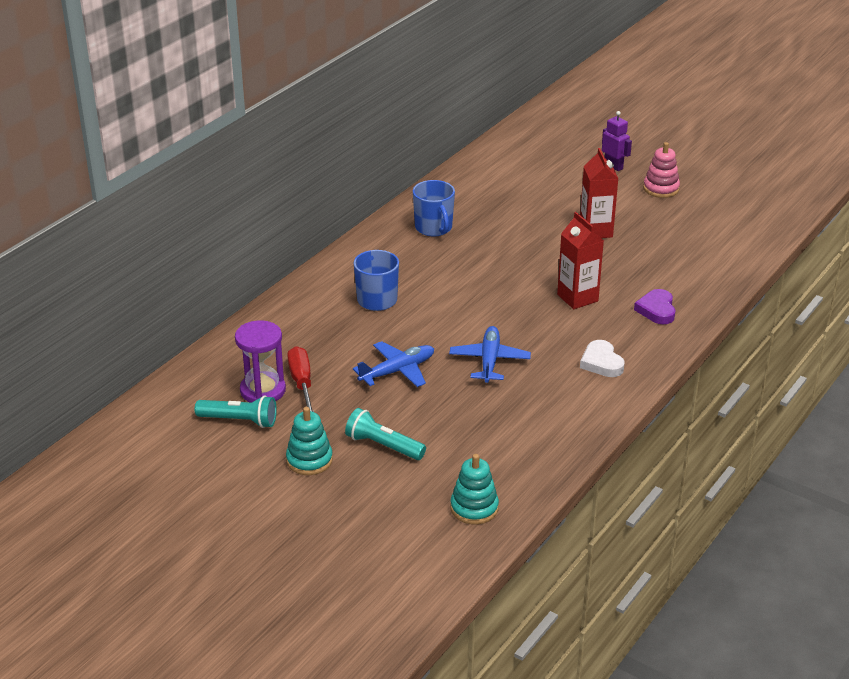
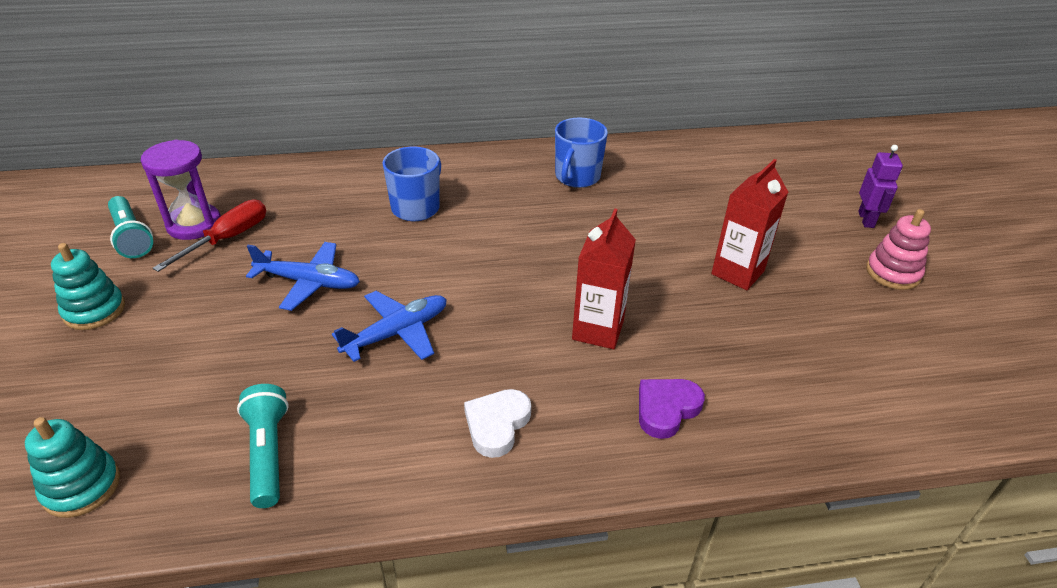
camera: 45 degrees right, 5 degrees up
(383, 446) = (160, 345): turquoise flashlight -> turquoise flashlight (268, 453)

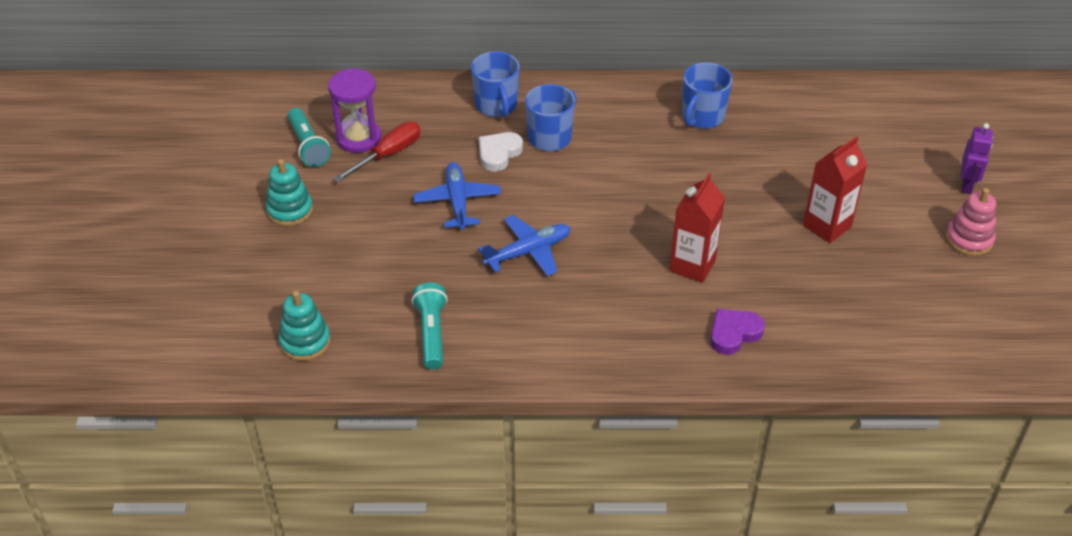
camera: 10 degrees right, 5 degrees up
(309, 282) = (457, 201): blue plane -> blue plane turned 120 degrees counterclockwise
(355, 182) = (496, 106): none -> blue mug
(497, 424) = (600, 331): white heart -> white heart (499, 153)

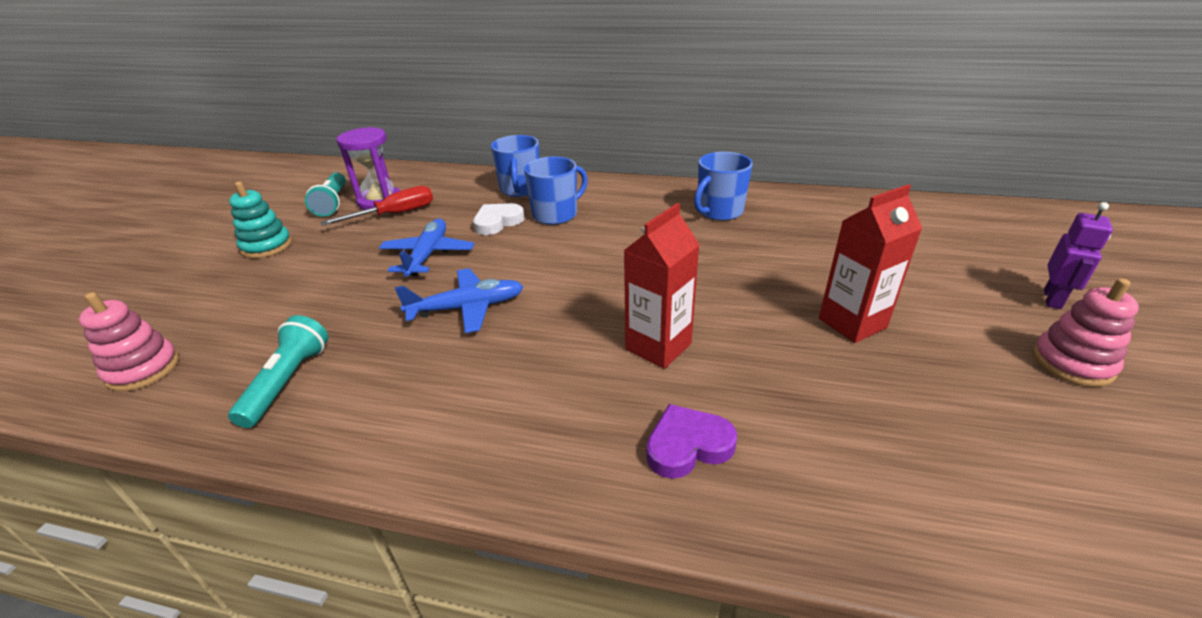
camera: 15 degrees right, 10 degrees down
(305, 342) = (143, 369): turquoise stacking toy -> pink stacking toy

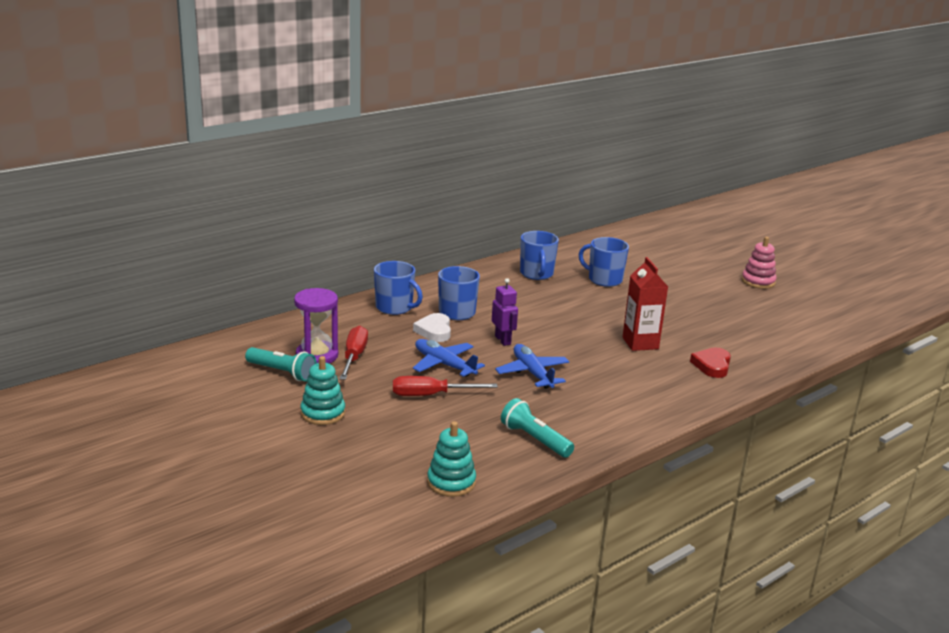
camera: 55 degrees left, 10 degrees down
(143, 369) = (451, 482): pink stacking toy -> turquoise stacking toy
(350, 276) = (431, 395): none -> red screwdriver
(467, 308) = (532, 373): blue plane -> blue plane turned 45 degrees counterclockwise
(687, 446) = (712, 365): purple heart -> red heart
(789, 249) = (604, 280): none -> blue mug
(852, 323) = (682, 300): red carton -> none
(1053, 299) = (721, 260): purple robot -> purple robot (503, 340)

